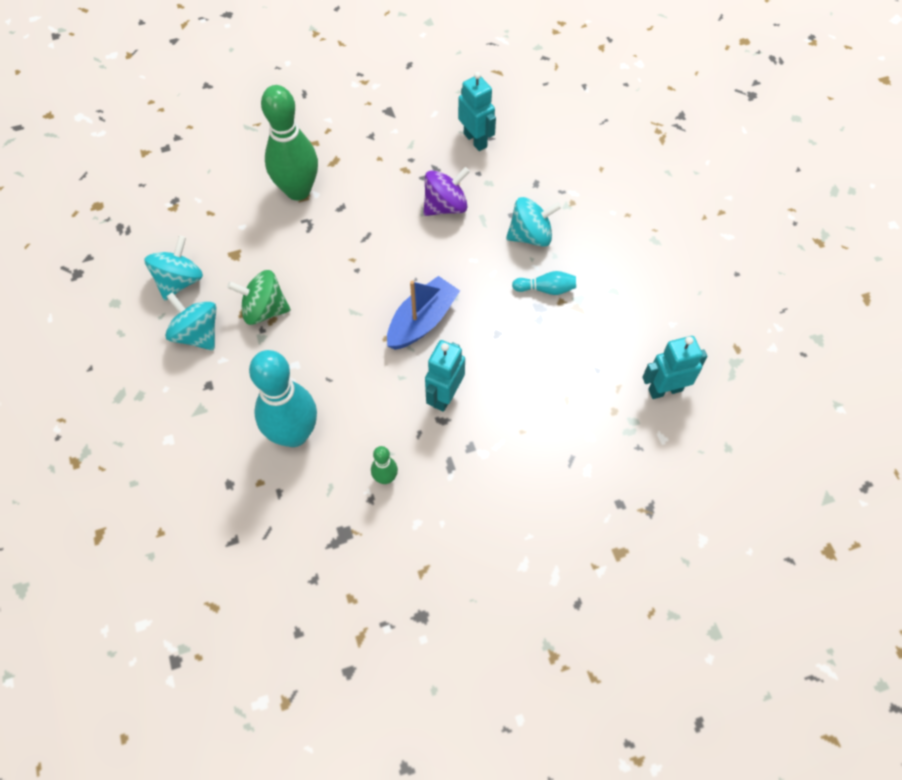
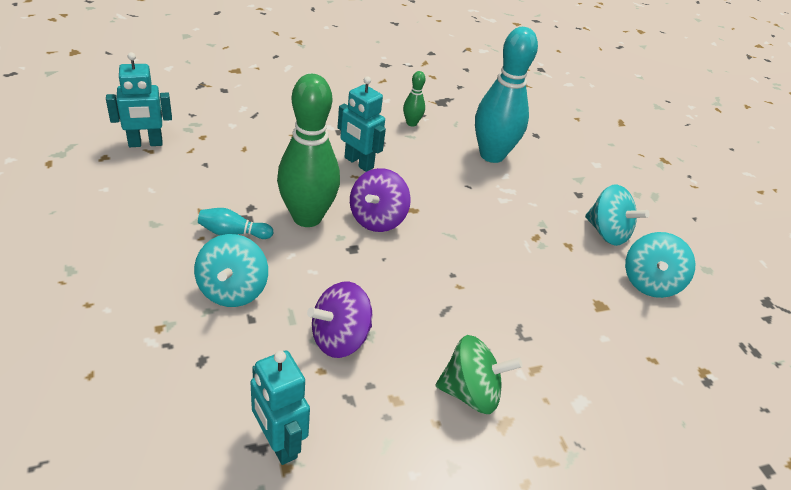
camera: 175 degrees right, 20 degrees down
(264, 310) = (547, 246): green spinning top -> green spinning top (470, 393)
(298, 190) = (546, 380): green bowling pin -> green bowling pin (307, 217)
(422, 321) = (377, 219): blue boat -> purple spinning top
(445, 396) = (358, 163): turquoise robot -> turquoise robot turned 105 degrees clockwise
(530, 236) = (233, 290): turquoise spinning top -> turquoise spinning top turned 75 degrees counterclockwise

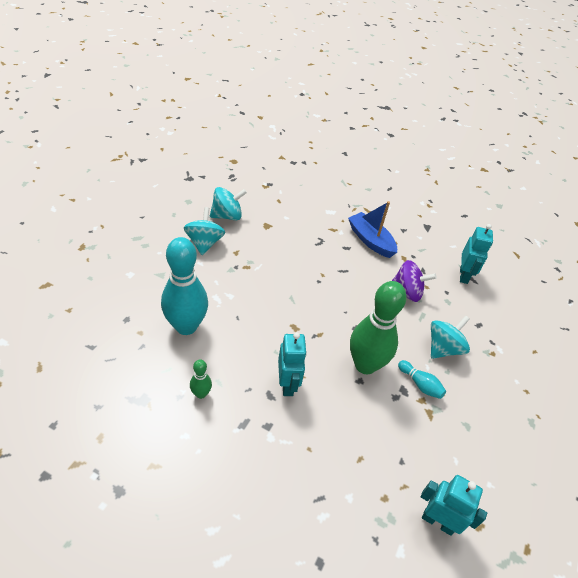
camera: 135 degrees left, 5 degrees up
(377, 219) = (323, 335): purple spinning top -> none
(470, 393) = (370, 240): green spinning top -> blue boat

